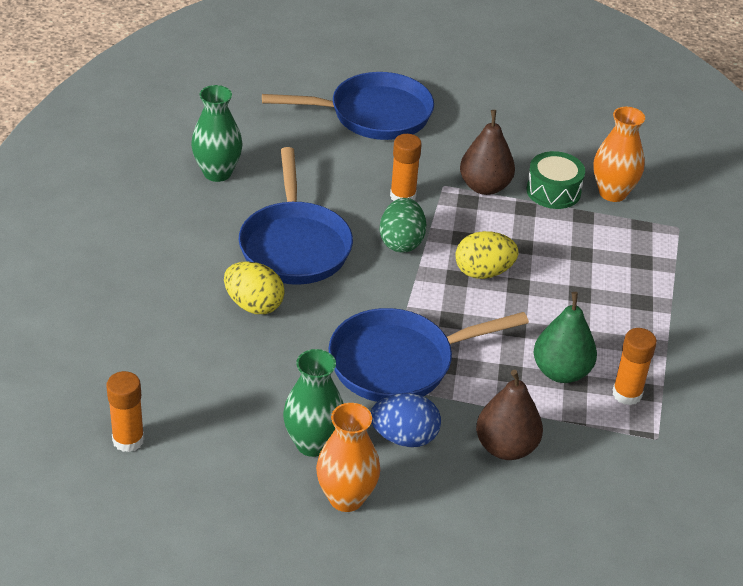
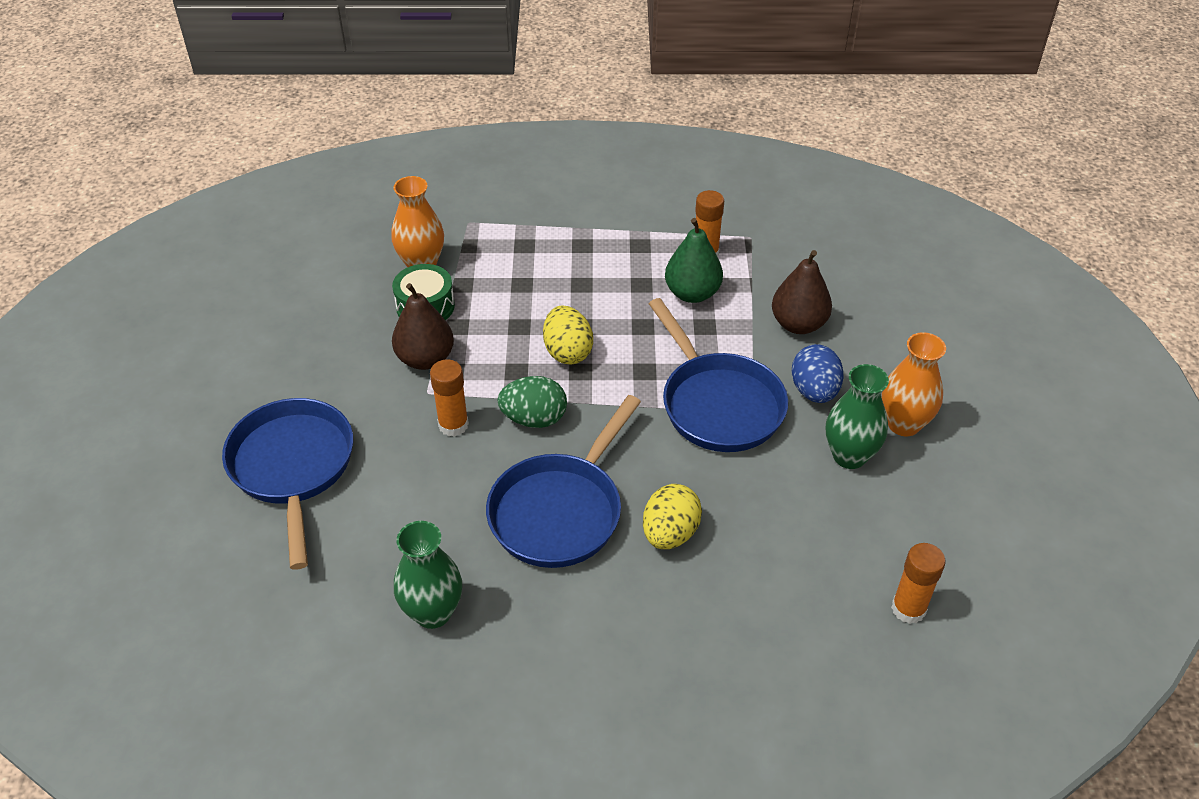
camera: 95 degrees left, 5 degrees up
(294, 245) = (560, 511): blue pan -> blue pan turned 135 degrees clockwise

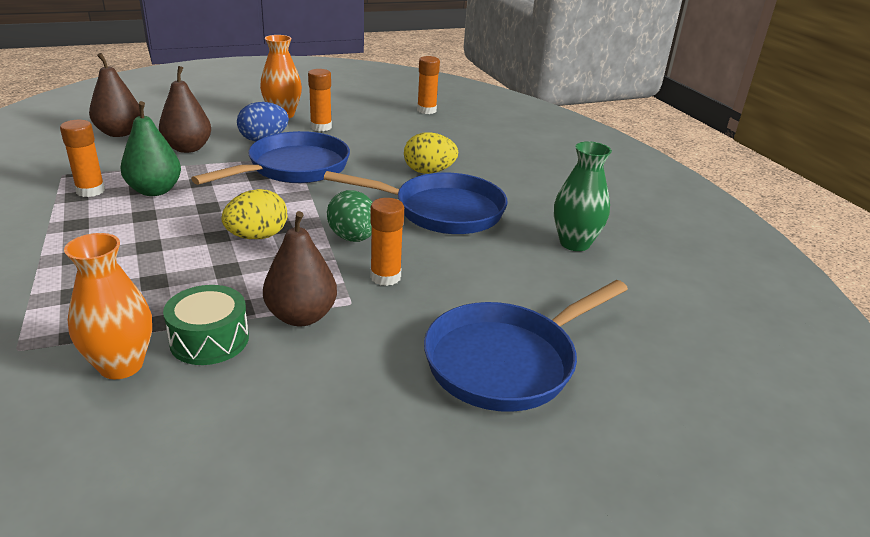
camera: 115 degrees left, 15 degrees down
(849, 456) = (321, 127): green vase -> orange glue stick
(856, 275) = (119, 133): none -> brown pear

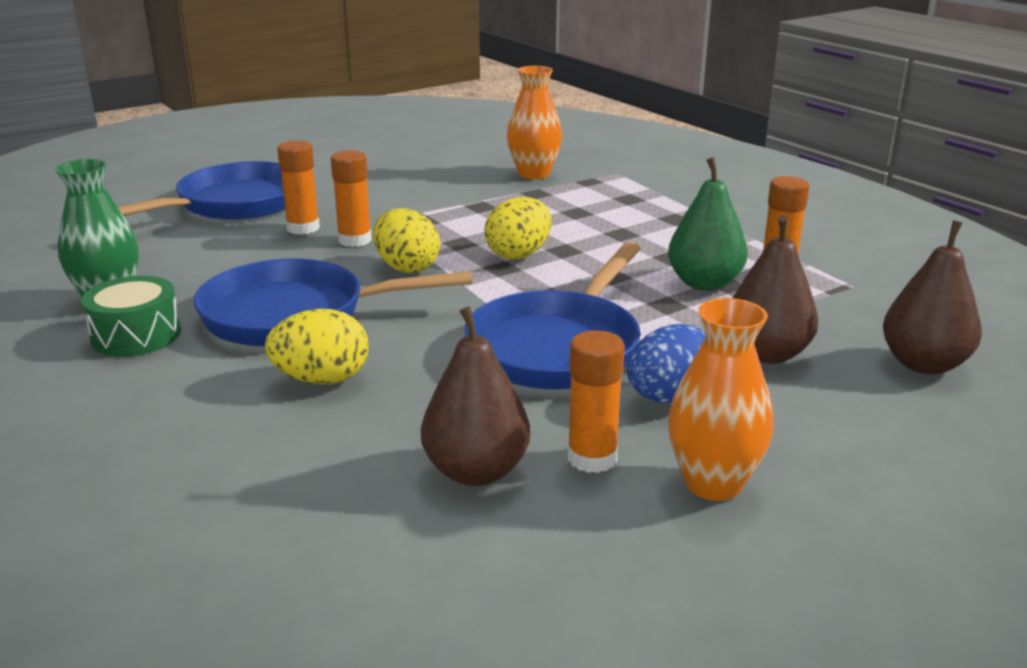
camera: 170 degrees right, 5 degrees down
(209, 340) = (485, 189): green drum -> green drum (136, 335)
(301, 316) = (422, 207): brown pear -> brown pear (476, 471)
(353, 238) = (407, 268): green egg -> yellow egg
(426, 110) = (353, 600): orange glue stick -> orange glue stick (303, 228)

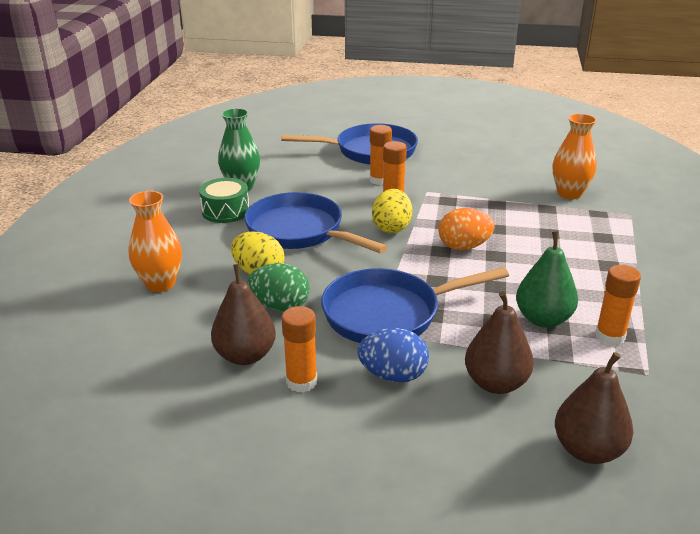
camera: 45 degrees right, 5 degrees up
(420, 400) = (280, 306): none -> green egg
(519, 255) = (464, 247): yellow egg -> orange egg
(713, 483) = (332, 431): orange vase -> orange vase (160, 284)

